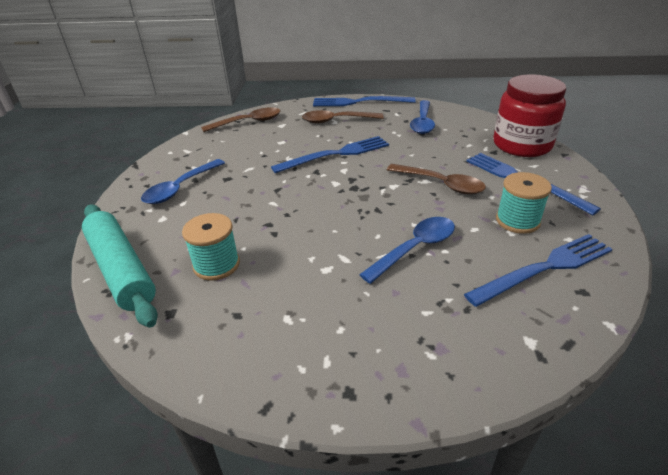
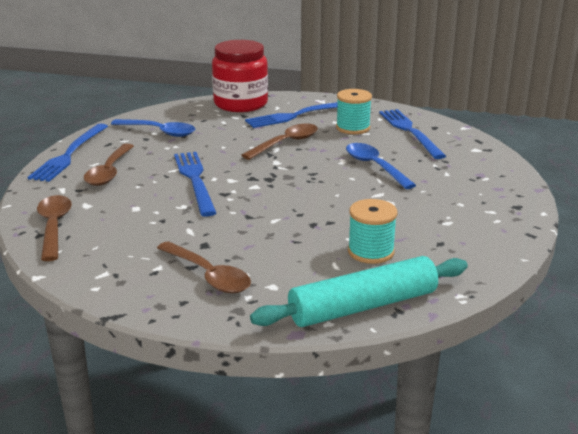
camera: 80 degrees left, 10 degrees down
(180, 188) = (208, 275): blue spoon -> brown spoon

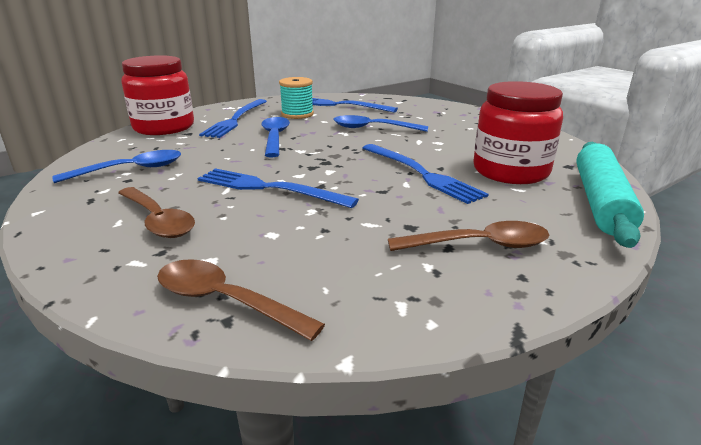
camera: 50 degrees left, 0 degrees up
(69, 154) = (59, 228): blue fork -> blue fork (421, 174)
(286, 143) = (275, 137): brown spoon -> blue spoon
(371, 252) = (510, 171): turquoise spool -> red jar

